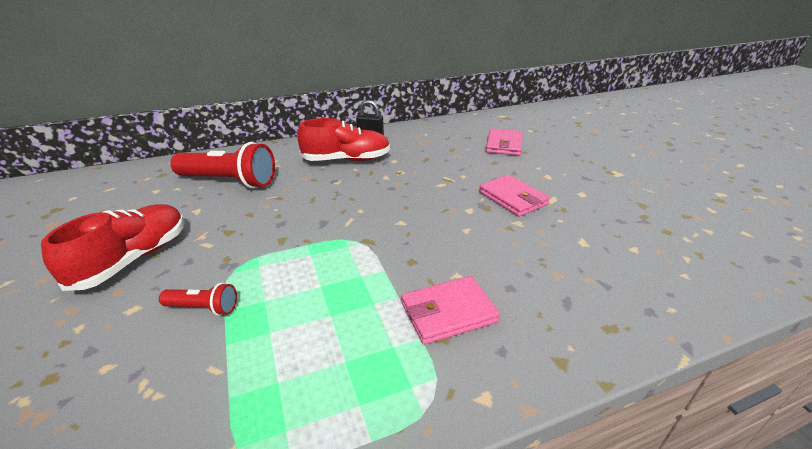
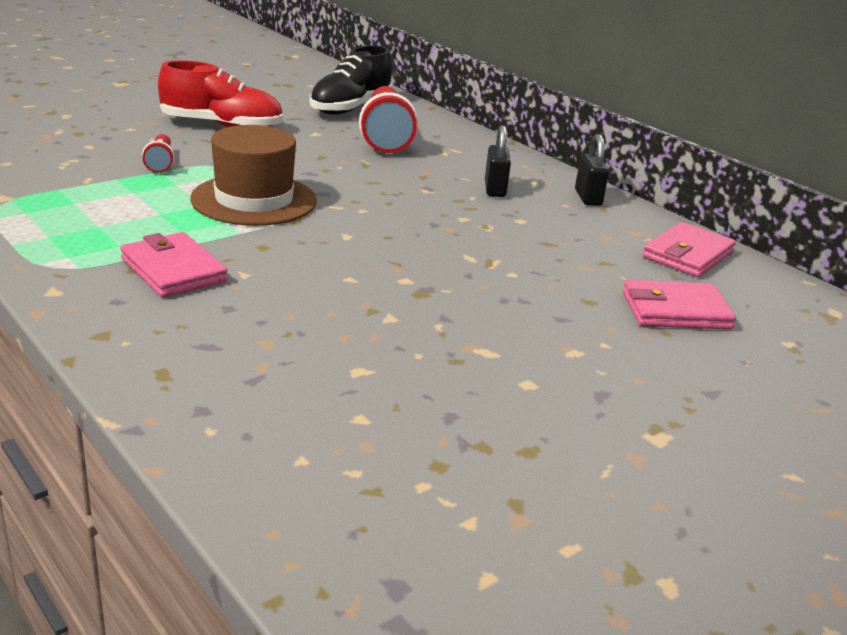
camera: 70 degrees right, 5 degrees down
(152, 187) = (351, 108): none -> black shoe
(322, 257) = (254, 200): none -> brown hat
(346, 160) = (495, 189): red shoe -> black padlock
(512, 198) = (464, 314): pink wallet -> pink wallet (688, 255)

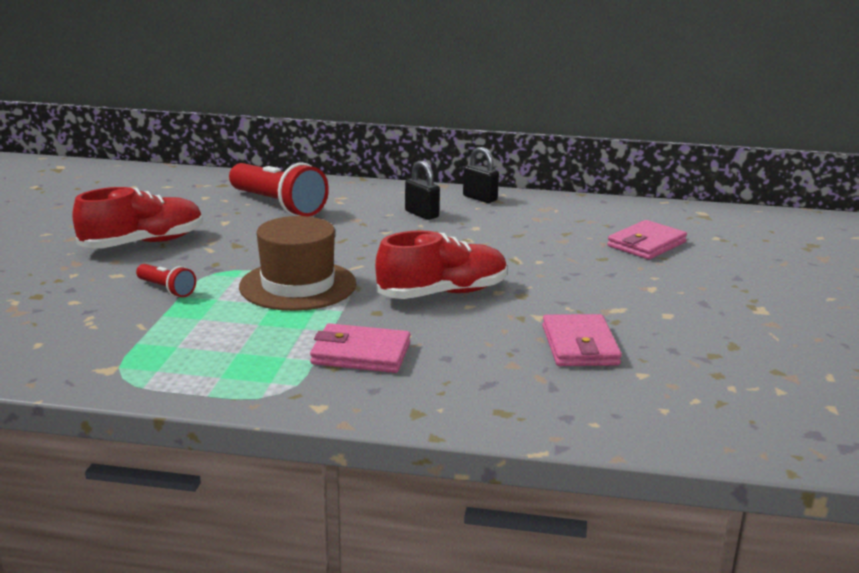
camera: 40 degrees left, 5 degrees down
(351, 108) = (205, 193): black shoe -> none
(352, 258) = (443, 293): none -> red shoe
(688, 255) = (591, 211): pink wallet -> pink wallet (580, 345)

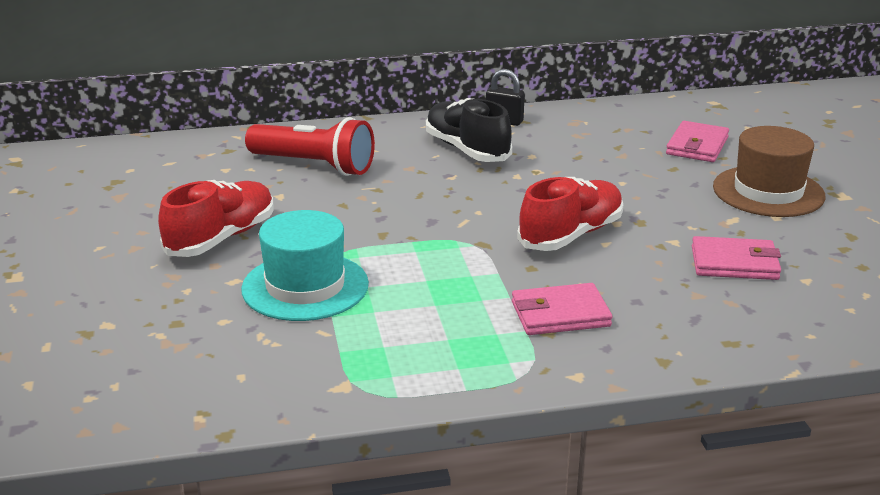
camera: 20 degrees left, 5 degrees up
(166, 289) = (305, 286): red flashlight -> turquoise hat
(298, 285) = (429, 254): brown hat -> brown hat (768, 191)
(421, 214) = (467, 150): black padlock -> black shoe
(580, 345) = (734, 263): pink wallet -> pink wallet turned 60 degrees counterclockwise

